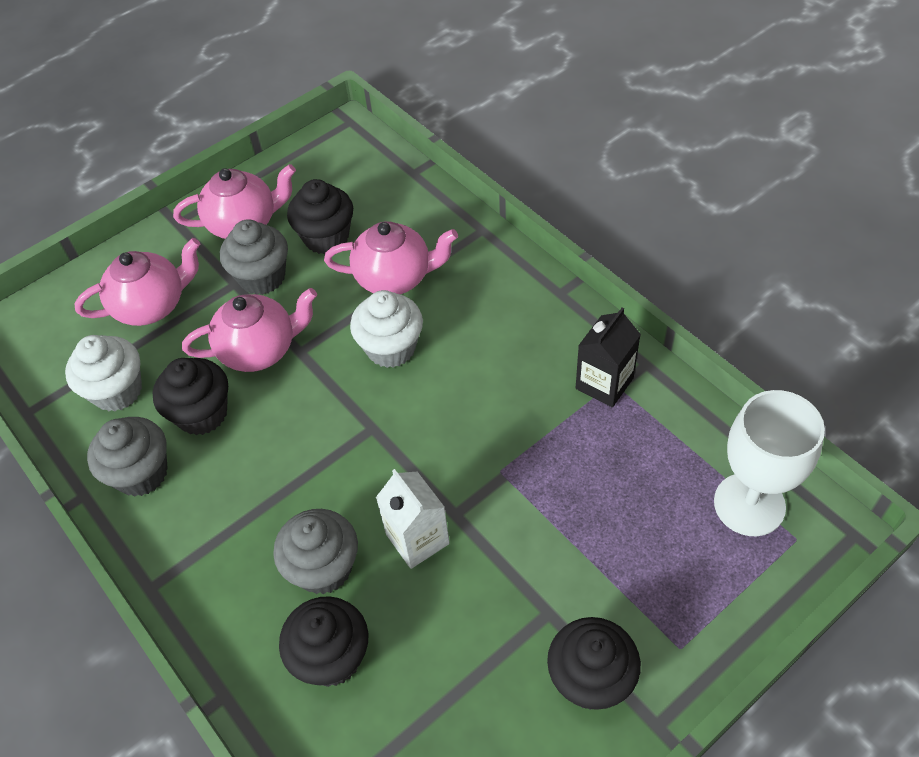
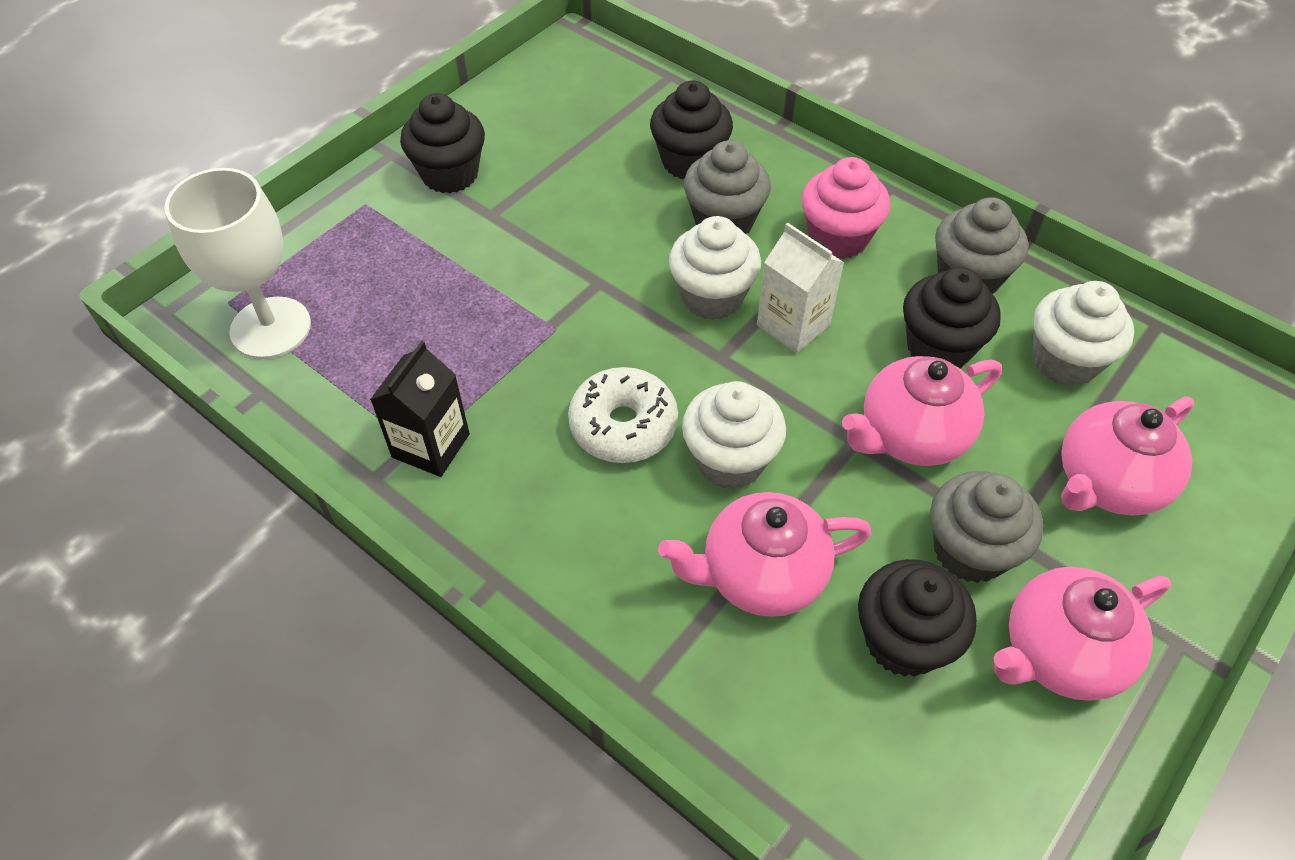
camera: 165 degrees right, 0 degrees up
(228, 532) = (838, 238): none -> pink cupcake
(361, 484) = (712, 297): none -> white cupcake
(417, 539) = (634, 255): white carton -> white carton (793, 325)
(460, 381) = (623, 426): none -> white donut

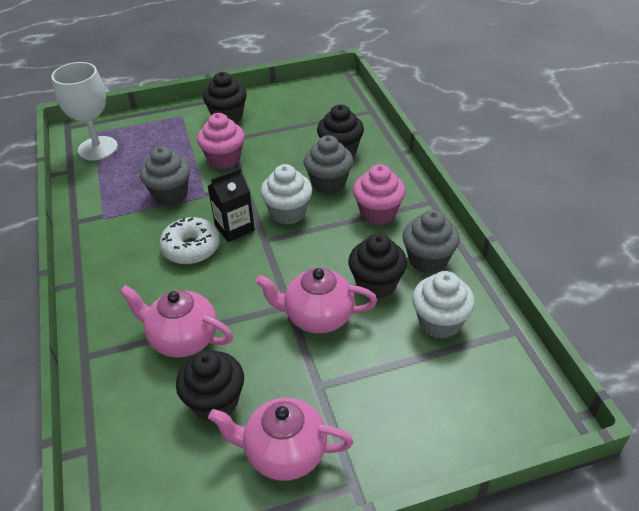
camera: 35 degrees right, 10 degrees down
(431, 445) = (108, 219): black carton -> black carton (234, 228)
(521, 252) = (224, 159): none -> pink cupcake
(730, 460) = (221, 284): white cupcake -> none
(793, 325) = (313, 241): white carton -> none
(970, 550) = (290, 381): grey cupcake -> grey cupcake (170, 194)
(1107, 482) = (398, 390): pink teapot -> none

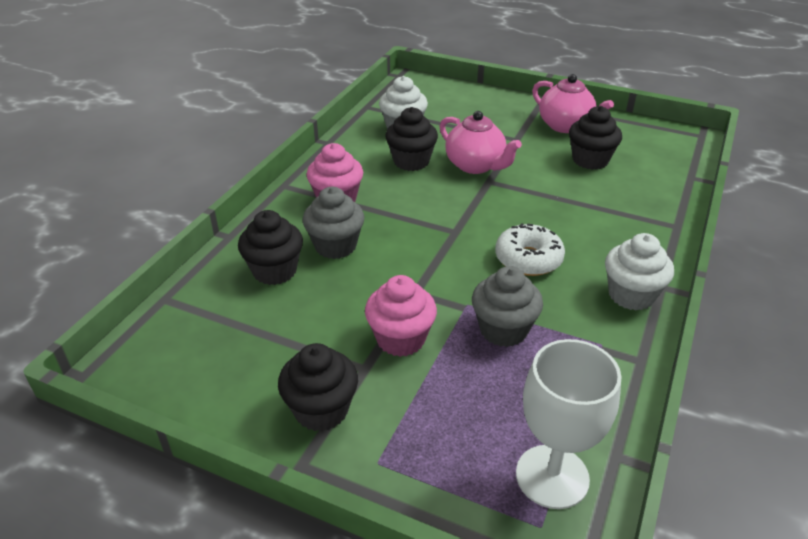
camera: 140 degrees left, 5 degrees down
(183, 338) = (588, 199): pink teapot -> none
(234, 228) = (471, 255): black carton -> none
(288, 213) = (407, 241): white cupcake -> white cupcake (631, 295)
(428, 260) = (355, 155): grey cupcake -> none

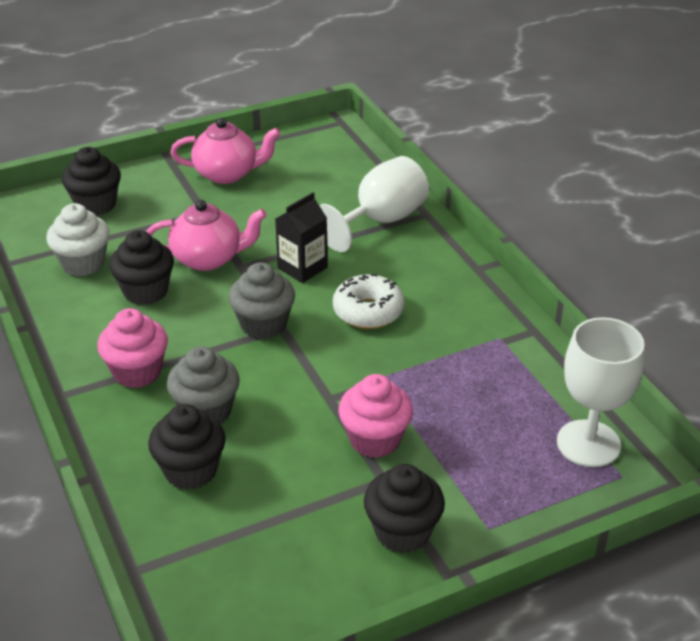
camera: 50 degrees left, 0 degrees up
(503, 330) = (429, 376): grey cupcake -> grey cupcake (263, 324)
(526, 205) = (302, 268): none -> black carton
(590, 160) = (292, 195): black cupcake -> black cupcake (96, 204)
(631, 295) = (469, 289): white cupcake -> none
(632, 210) = (381, 221): none -> white goblet

